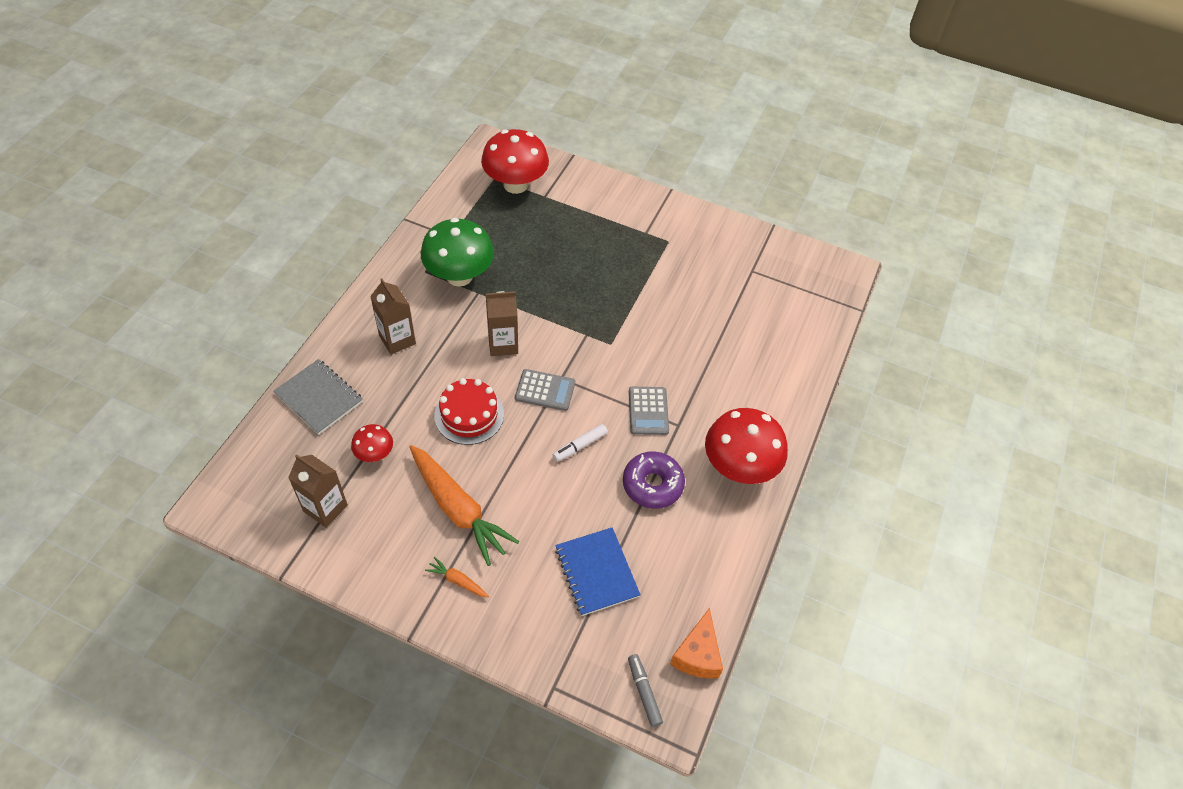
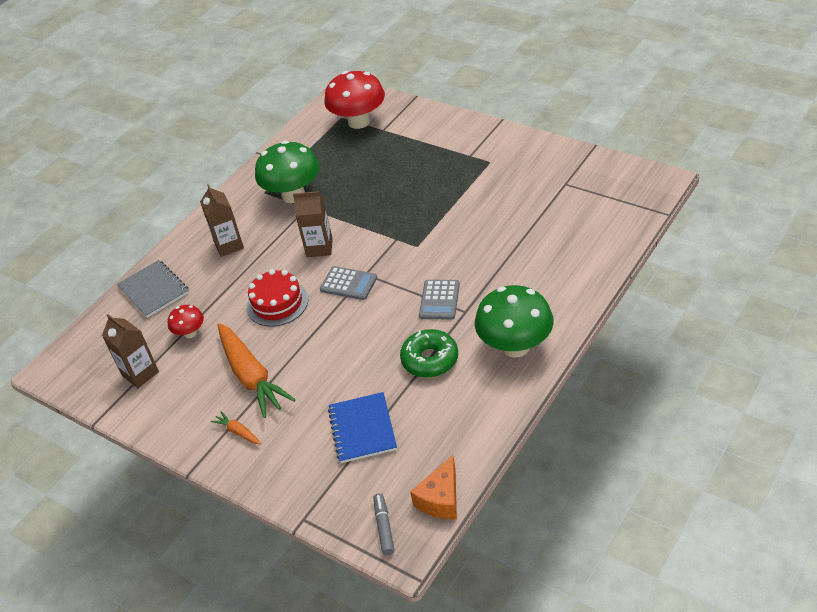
camera: 20 degrees right, 10 degrees down
(580, 446) = (370, 328): white marker -> none
(652, 484) = (430, 360): purple donut -> green donut
(739, 467) = (515, 346): red mushroom -> green mushroom

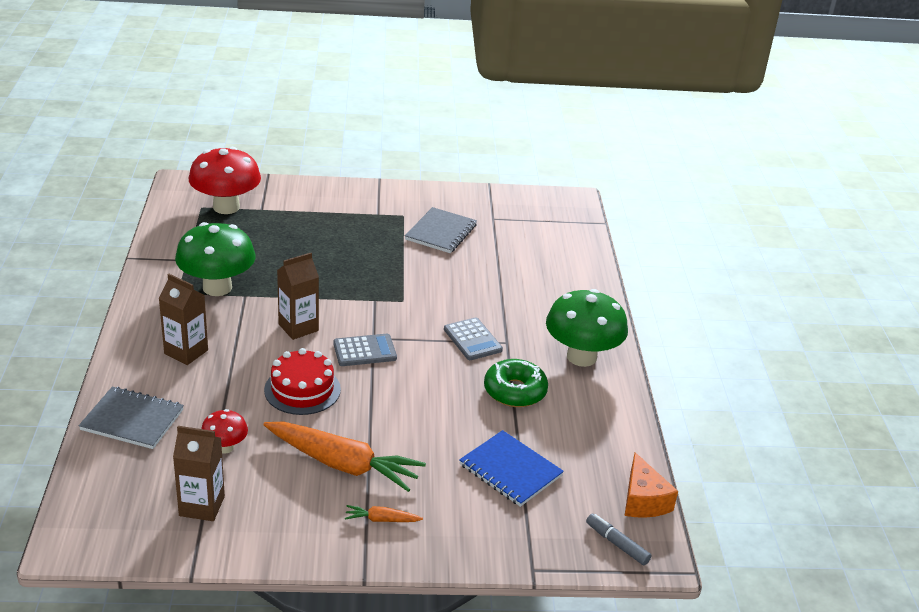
camera: 45 degrees left, 10 degrees down
(506, 187) = (441, 232): none -> grey notebook

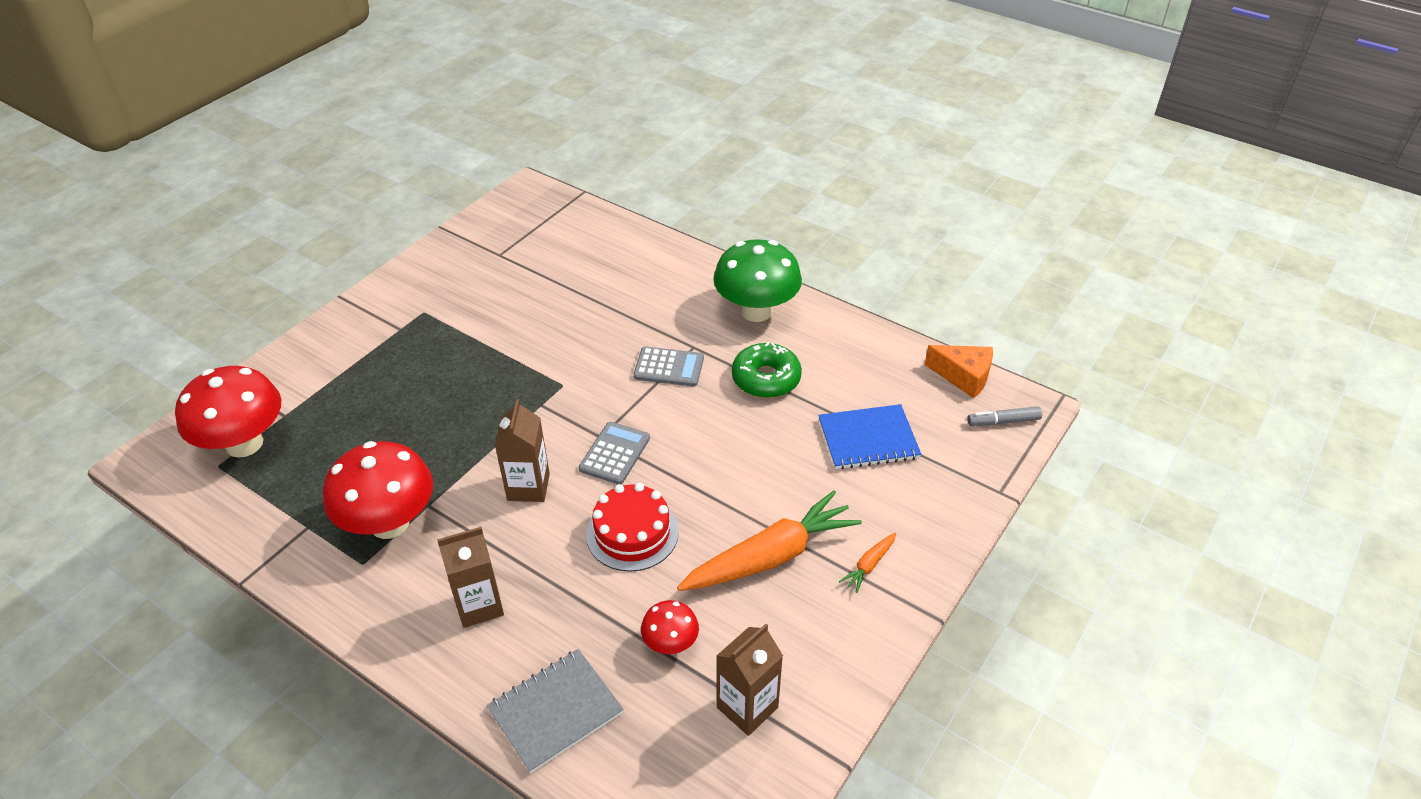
camera: 50 degrees left, 10 degrees up
(217, 287) = (389, 523): green mushroom -> red mushroom
(441, 232) = (482, 301): grey notebook -> none

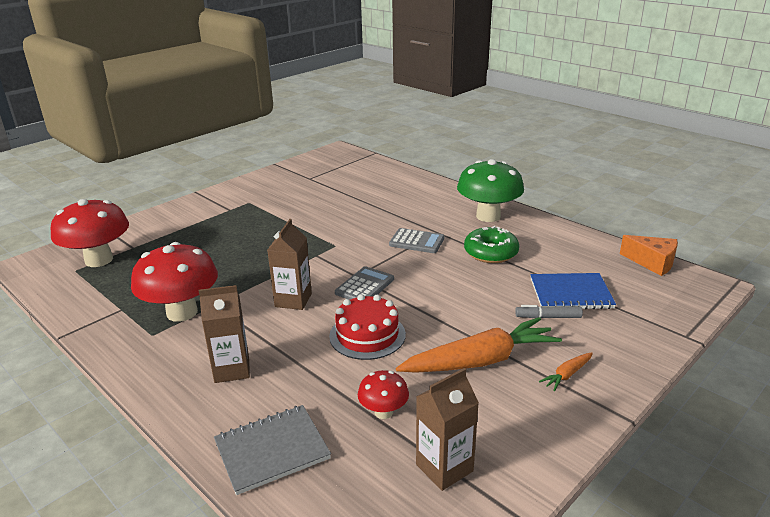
camera: 10 degrees right, 15 degrees down
(1003, 421) = (687, 291): grey marker -> grey marker (548, 317)

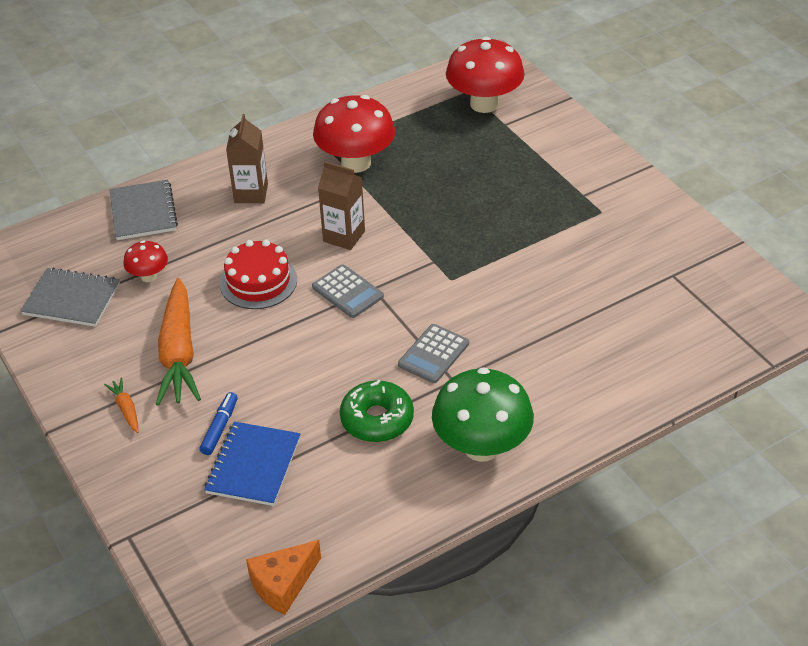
camera: 105 degrees right, 15 degrees up
(444, 468) = (71, 299): brown carton -> grey notebook
(548, 317) = (220, 428): grey marker -> blue marker

